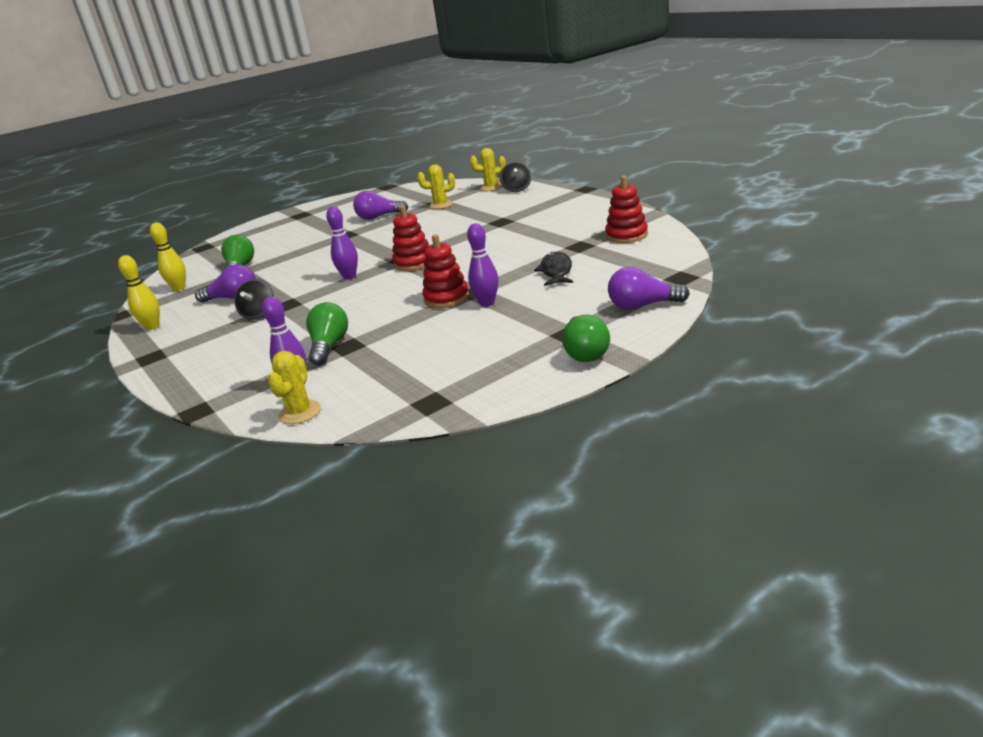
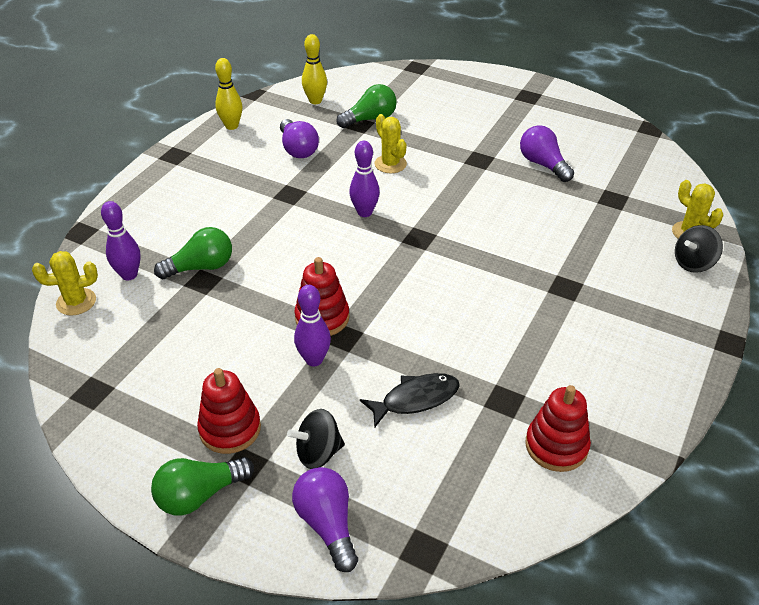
camera: 60 degrees right, 15 degrees up
(259, 314) = (265, 184): black spinning top -> black spinning top (318, 453)
(413, 263) = (412, 251): red stacking toy -> red stacking toy (230, 429)
(440, 205) = (603, 205): yellow cactus -> yellow cactus (390, 164)

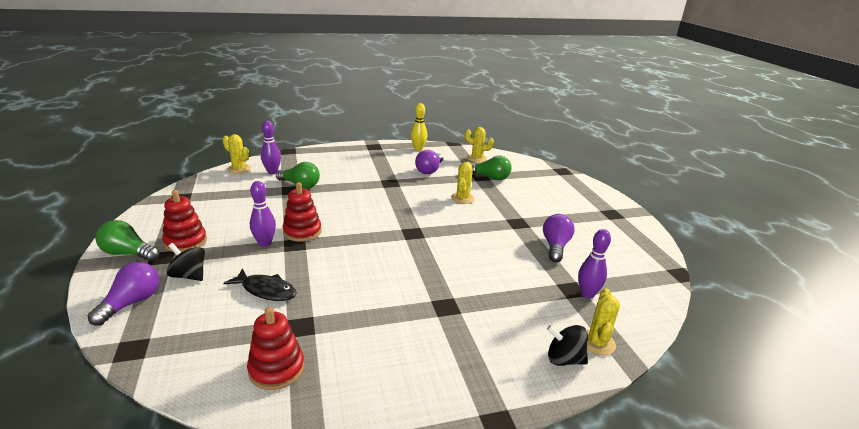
camera: 45 degrees right, 15 degrees down
(315, 101) = (476, 158): yellow bowling pin -> yellow cactus
(364, 212) = (408, 208): purple bowling pin -> purple bowling pin (587, 294)

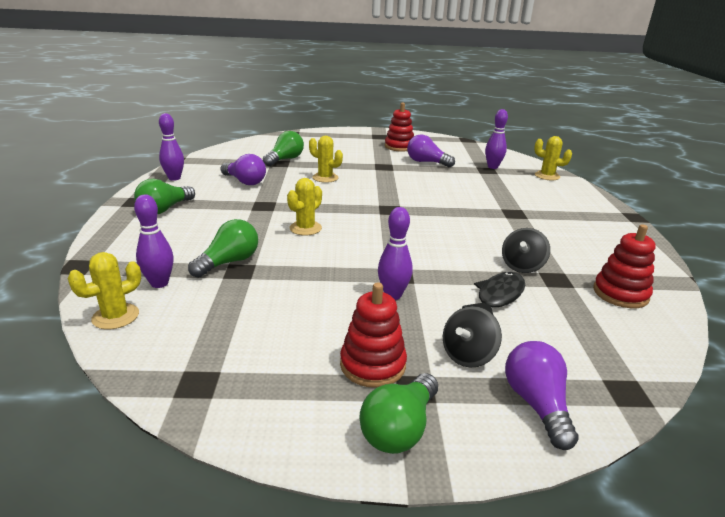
camera: 75 degrees left, 0 degrees up
(131, 303) = (536, 404): purple light bulb -> purple light bulb turned 45 degrees clockwise
(302, 231) = (369, 268): red stacking toy -> red stacking toy (399, 147)
(366, 155) = (165, 209): none -> green light bulb
(418, 149) = (174, 178): yellow bowling pin -> purple bowling pin
(476, 158) = (232, 157): yellow cactus -> yellow cactus (305, 228)
(564, 359) = (567, 188): black spinning top -> black spinning top (522, 266)

